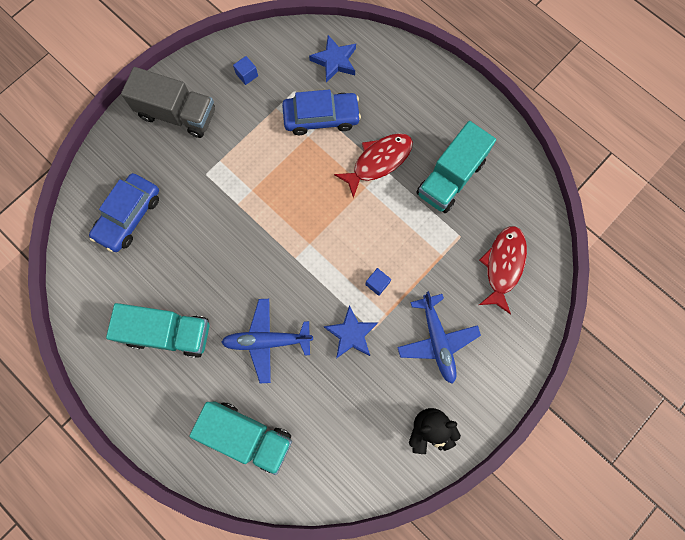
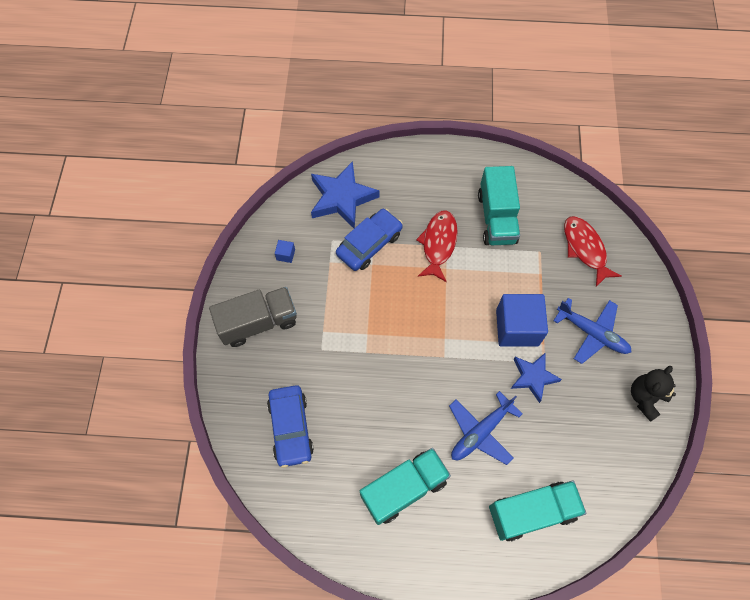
camera: 40 degrees left, 10 degrees down
(334, 61) = (342, 198): blue star -> blue star, size x1.58
(377, 283) = (517, 327): blue cube -> blue cube, size x2.45

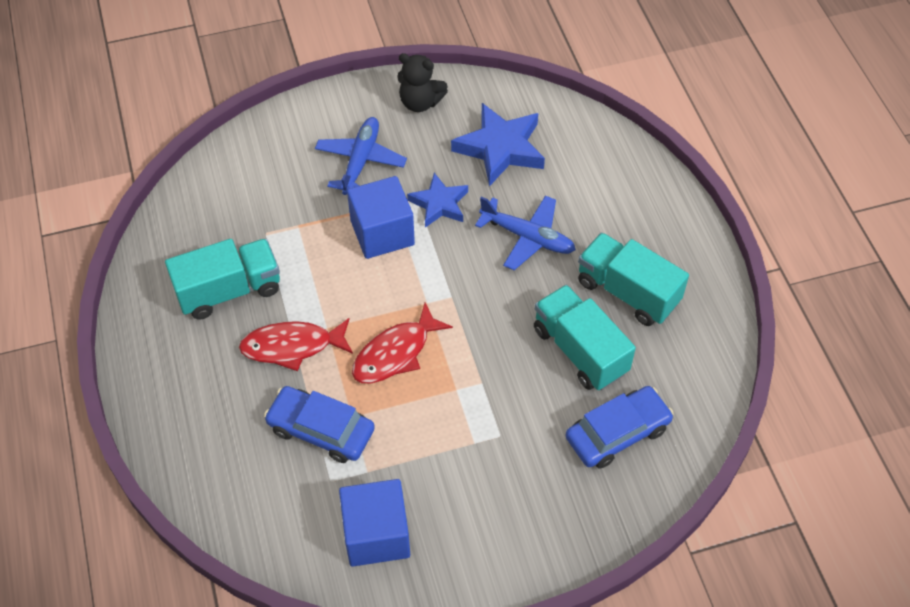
camera: 110 degrees left, 10 degrees down
(258, 322) = (495, 529): grey truck -> none
(286, 255) = (376, 534): blue cube -> blue cube, size x2.45
(342, 198) = (255, 492): blue star -> blue star (500, 148)
(532, 512) = (592, 173): turquoise truck -> turquoise truck (580, 350)
(585, 249) = (246, 188): red fish -> red fish (395, 353)

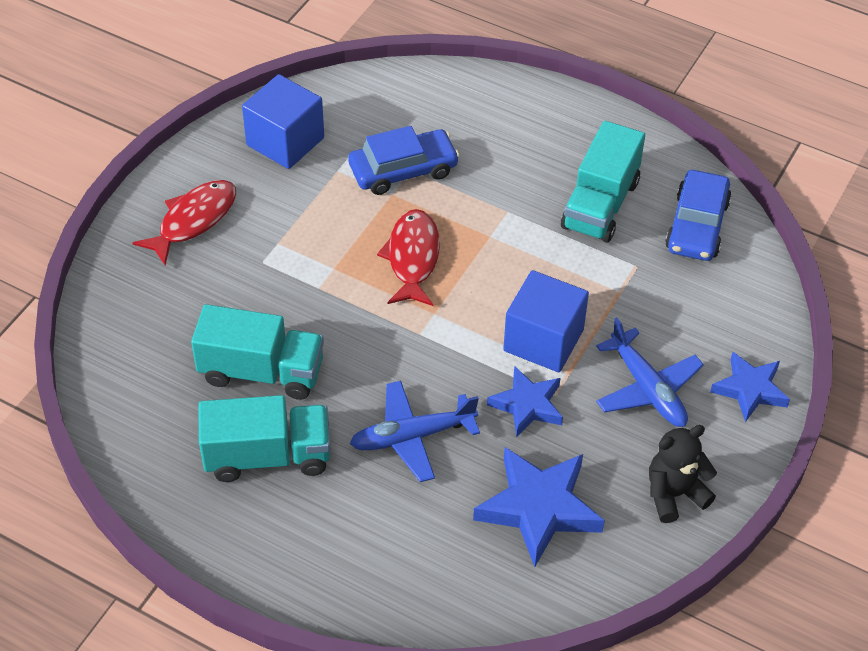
camera: 135 degrees right, 5 degrees down
(292, 346) = (497, 204): red fish -> red fish (193, 220)
(307, 118) = (750, 389): none -> blue star
(617, 433) = (167, 330): blue car -> blue car (697, 225)

